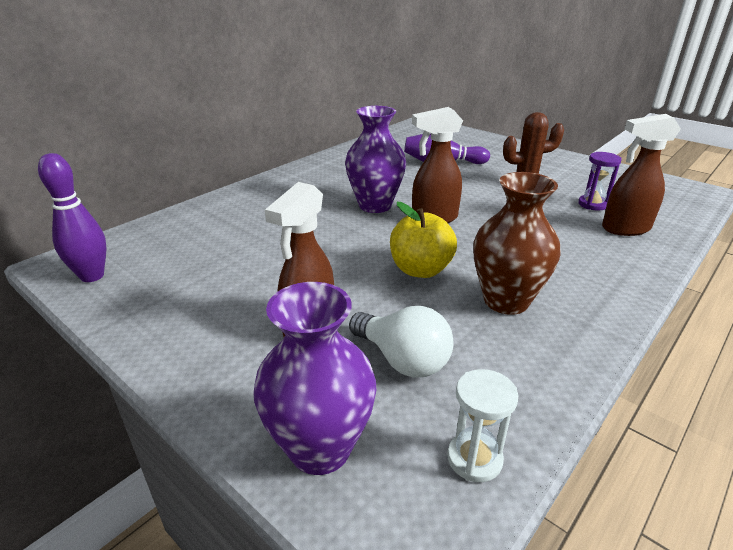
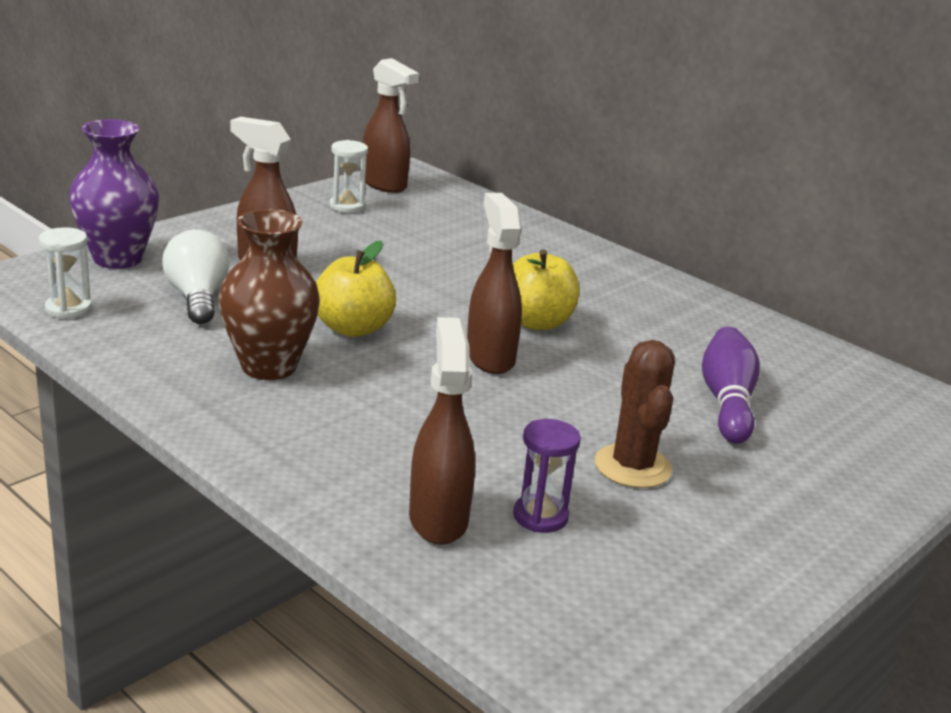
camera: 90 degrees right, 5 degrees down
(92, 276) = (384, 185): purple bowling pin -> brown spray bottle
(152, 293) = (347, 206): none -> white hourglass
(375, 205) = (536, 322): purple vase -> yellow apple
(402, 360) = (197, 298): white light bulb -> white light bulb turned 120 degrees clockwise

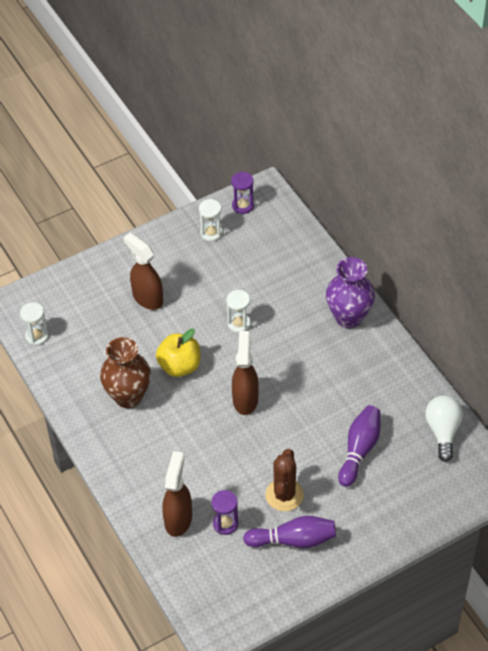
camera: 20 degrees right, 25 degrees up
(118, 259) = (67, 288): purple vase -> purple vase (348, 317)
(197, 298) = (104, 331): white light bulb -> white light bulb (443, 431)
(384, 185) = (243, 206): brown spray bottle -> purple hourglass
(435, 283) = (239, 324): none -> white hourglass
(536, 322) = (283, 368): yellow apple -> none
(691, 527) = (293, 540): none -> purple bowling pin

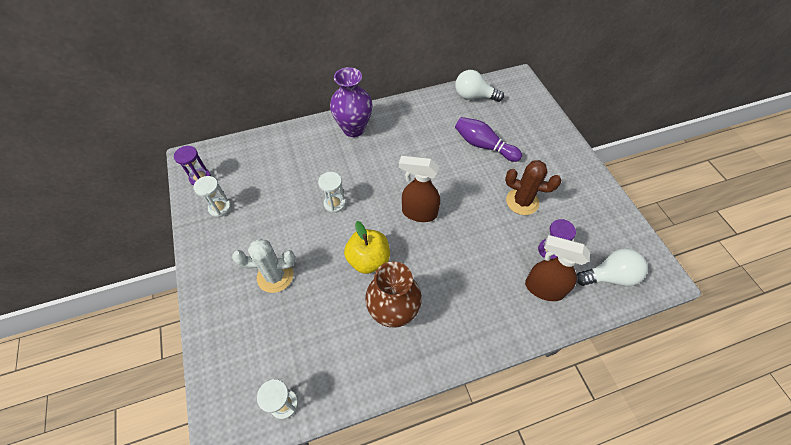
camera: 80 degrees left, 5 degrees up
(147, 298) = (275, 276): brown spray bottle -> white cactus
(205, 580) = (609, 276): none -> white light bulb
(293, 540) = (566, 203): purple bowling pin -> none

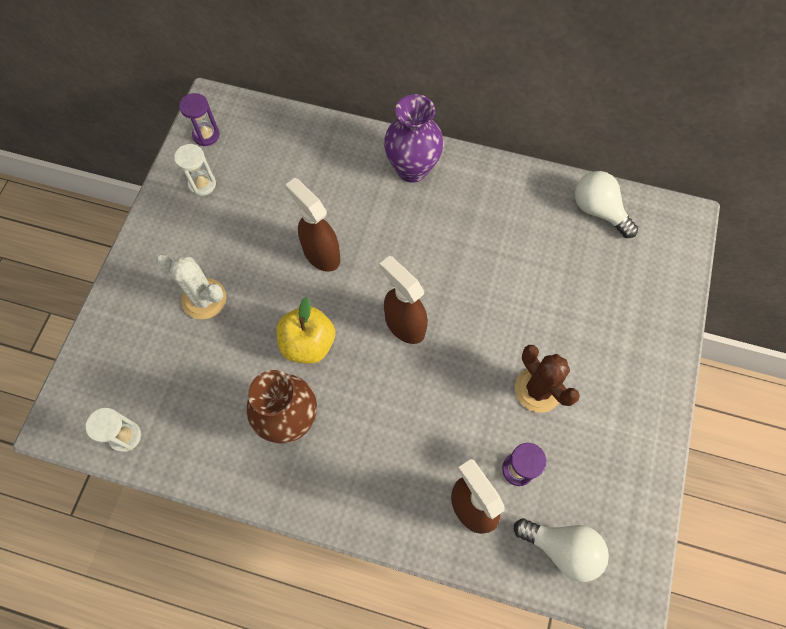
camera: 35 degrees right, 10 degrees up
(334, 204) = (321, 254): white hourglass -> brown spray bottle
(483, 146) = (552, 287): purple bowling pin -> none

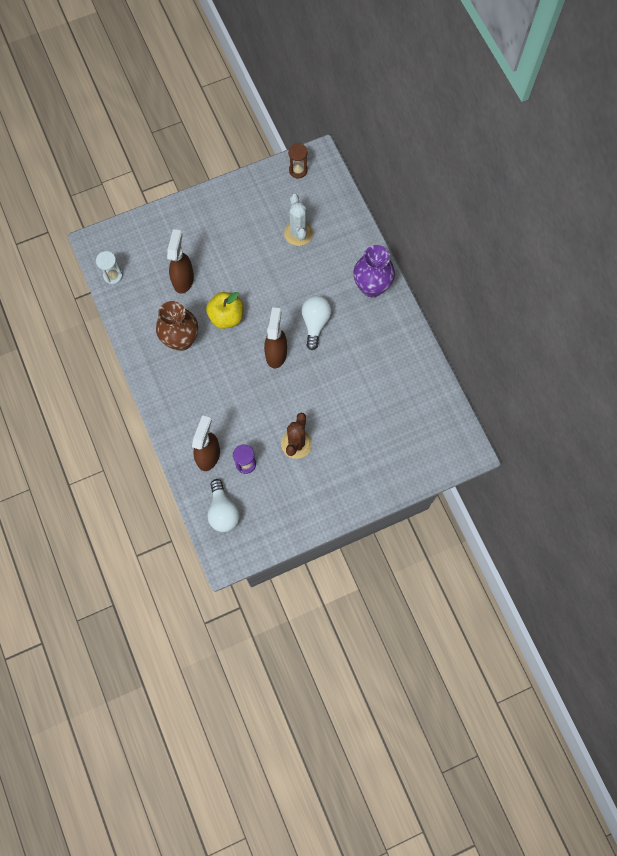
camera: 50 degrees right, 5 degrees up
(202, 184) = (268, 194): white hourglass -> none
(204, 299) = (207, 250): white cactus -> white cactus (298, 233)
(206, 135) = (298, 170): purple hourglass -> brown hourglass
(321, 254) = (280, 283): brown spray bottle -> brown spray bottle (183, 279)
(598, 210) = (433, 401): white light bulb -> white light bulb (315, 323)

